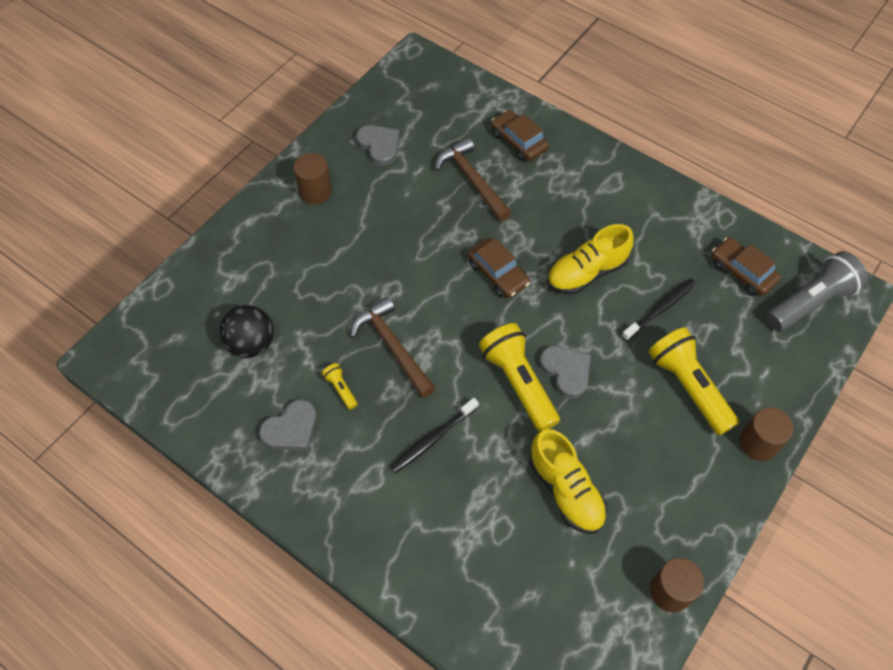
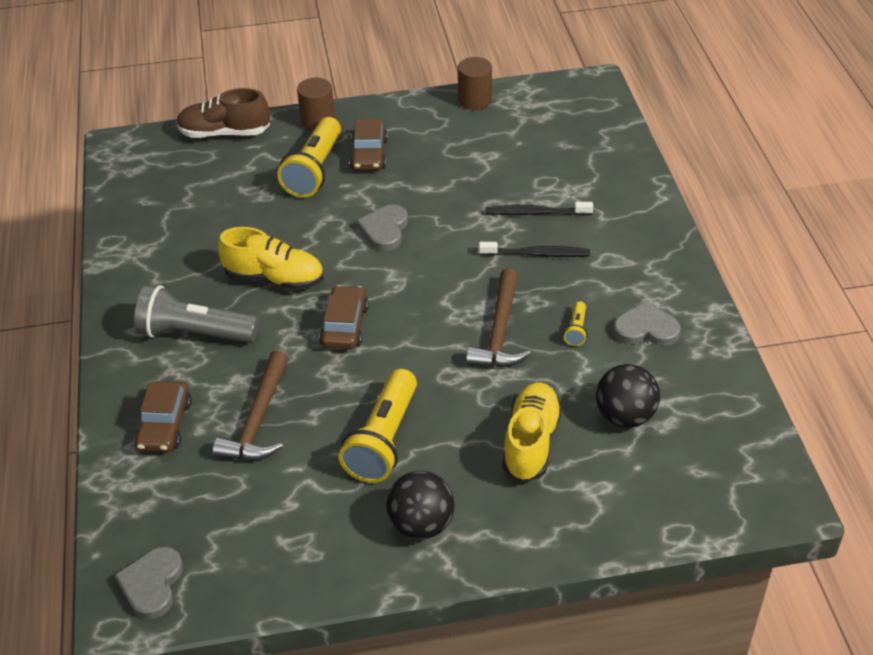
camera: 135 degrees left, 15 degrees down
(315, 191) = (421, 524): brown cylinder -> black ball
(379, 145) = (299, 527): grey heart -> grey heart (152, 584)
(518, 383) = (429, 246): yellow flashlight -> yellow flashlight (383, 440)
(565, 490) = (476, 174): yellow shoe -> yellow shoe (531, 442)
(660, 309) = (260, 221): black toothbrush -> black toothbrush (535, 213)
(742, 272) = (165, 203): brown car -> brown car (369, 154)
(804, 368) = (225, 133): none -> brown shoe
(810, 302) = (154, 158): grey flashlight -> grey flashlight (195, 333)

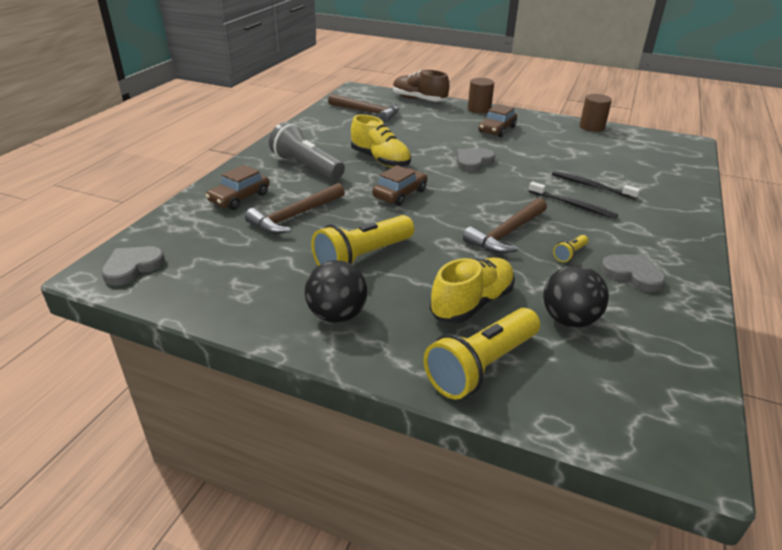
camera: 30 degrees right, 10 degrees down
(178, 191) = (367, 112): none -> brown hammer
(314, 170) = (455, 126): yellow flashlight -> yellow flashlight (481, 366)

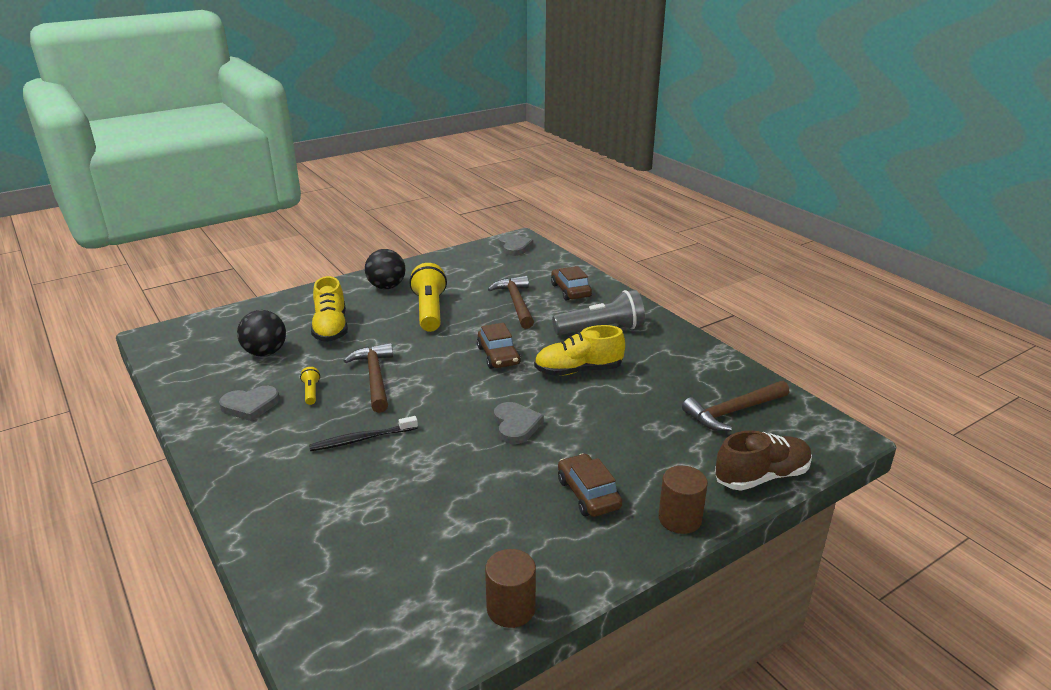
camera: 125 degrees right, 5 degrees down
(481, 366) = (287, 310): yellow flashlight -> none
(590, 186) = (375, 477): black toothbrush -> none

